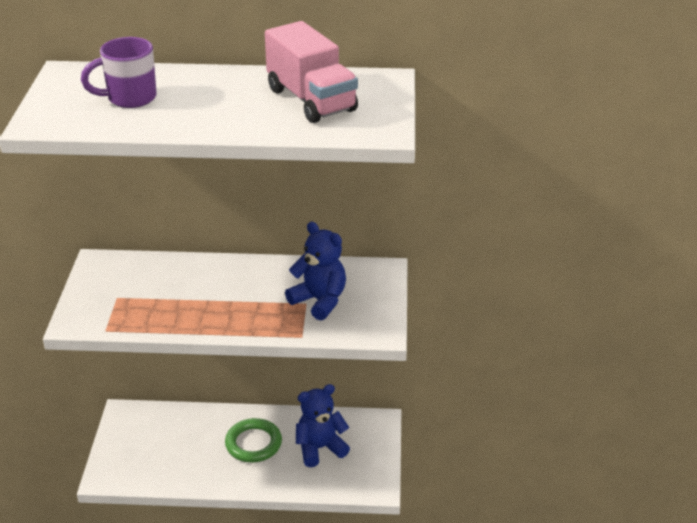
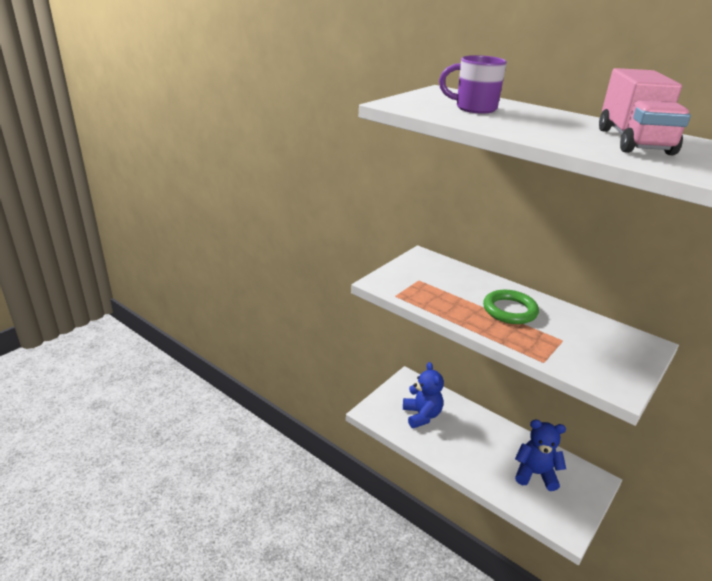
camera: 35 degrees right, 5 degrees down
(253, 443) = (485, 443): green ring -> green ring (509, 310)
(319, 301) = (576, 343): blue teddy bear -> blue teddy bear (422, 415)

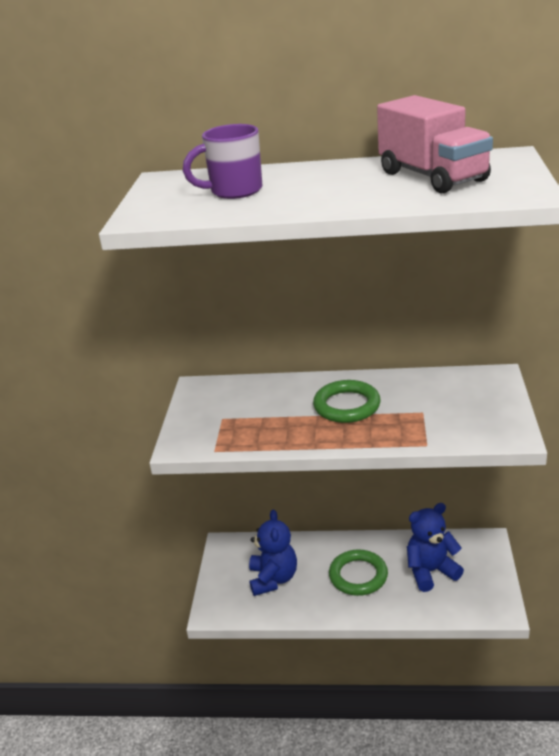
camera: 30 degrees left, 0 degrees up
(422, 415) = (273, 579): blue teddy bear -> blue teddy bear turned 45 degrees clockwise
(480, 446) = (358, 576): none -> green ring

